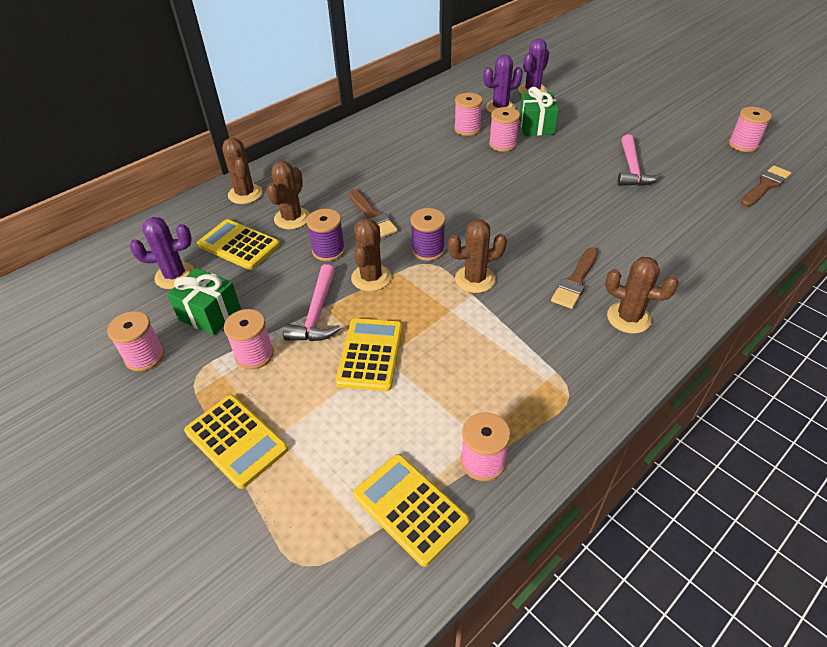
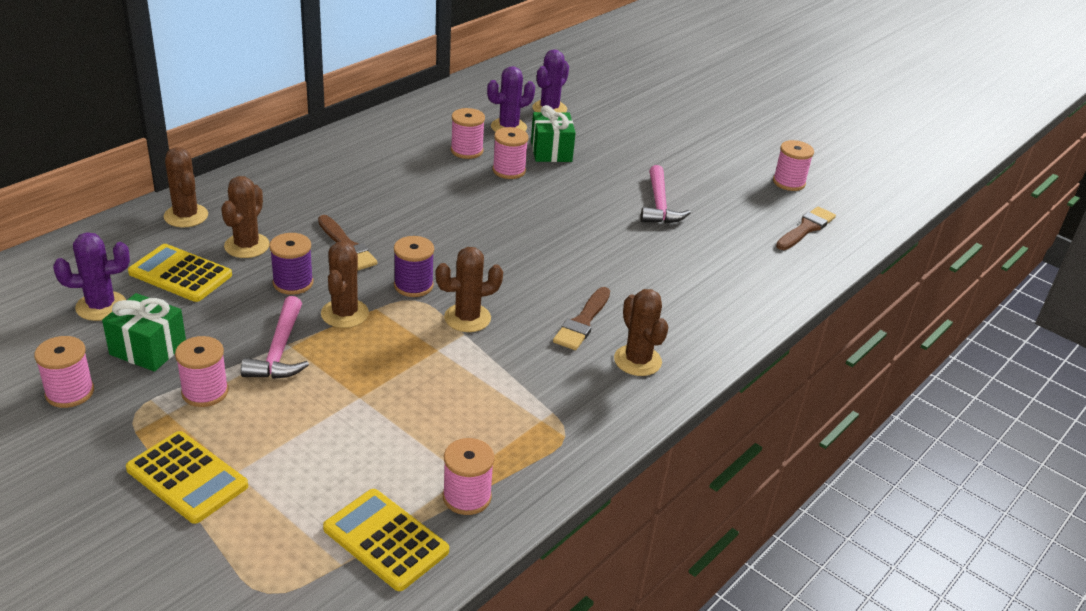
camera: 10 degrees left, 10 degrees down
(370, 354) = (343, 393): yellow calculator -> none
(628, 318) = (637, 360): brown cactus -> brown cactus turned 45 degrees clockwise

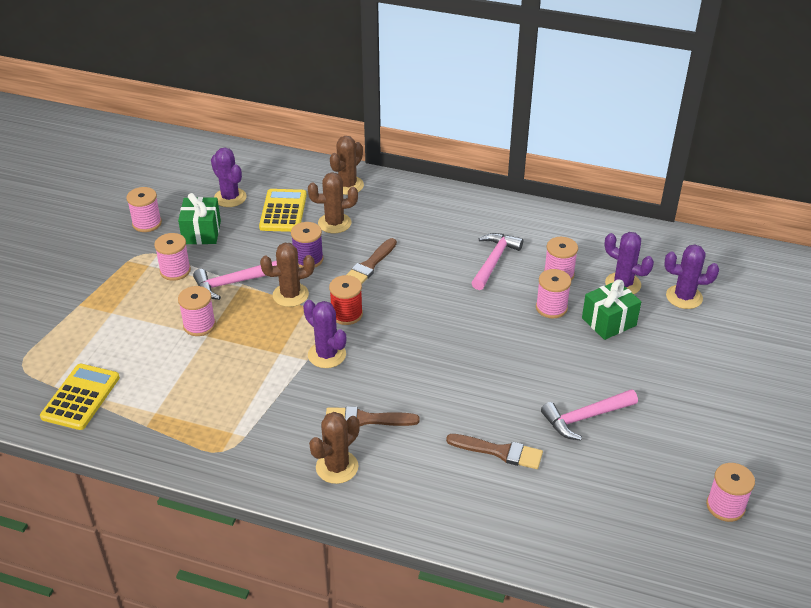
camera: 70 degrees right, 5 degrees up
(187, 477) = (98, 296): yellow calculator -> none
(413, 285) = (346, 314): purple spool -> red spool
(414, 175) = (494, 261): none -> pink hammer
(467, 318) = (327, 355): brown cactus -> purple cactus
(467, 497) = (135, 420): pink spool -> pink spool (199, 325)
(806, 228) = (644, 540): brown brush -> brown brush (499, 452)

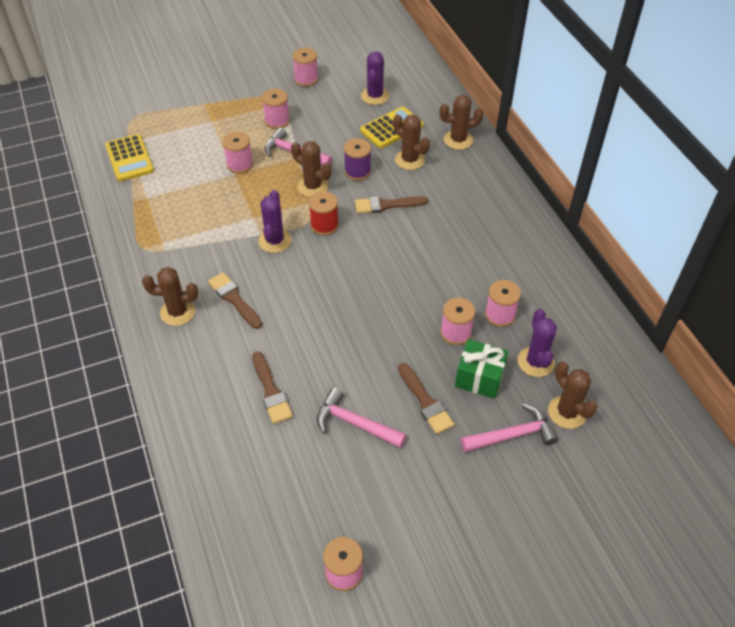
camera: 50 degrees right, 10 degrees up
(80, 397) = (129, 158): yellow calculator -> yellow calculator turned 90 degrees clockwise
(201, 232) = (326, 107): green gift -> none
(494, 261) = (470, 268): pink hammer -> pink hammer (512, 435)
(603, 364) = (425, 401): none -> brown brush
(684, 297) = (567, 412): purple cactus -> brown cactus

